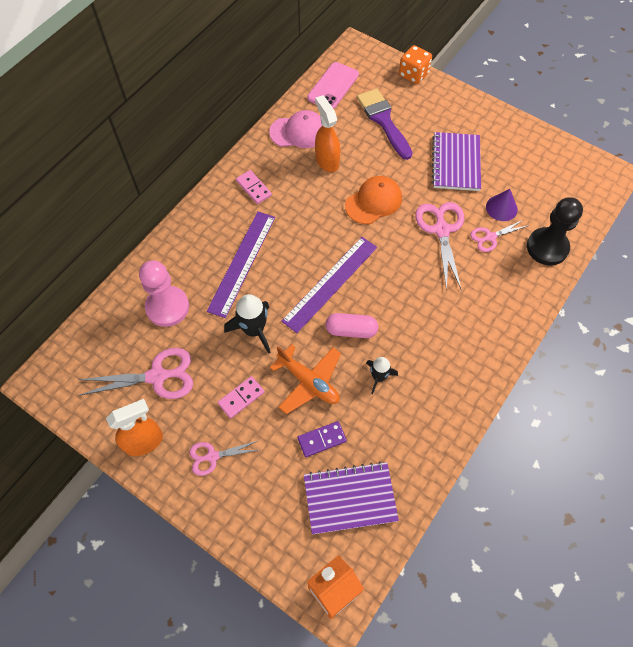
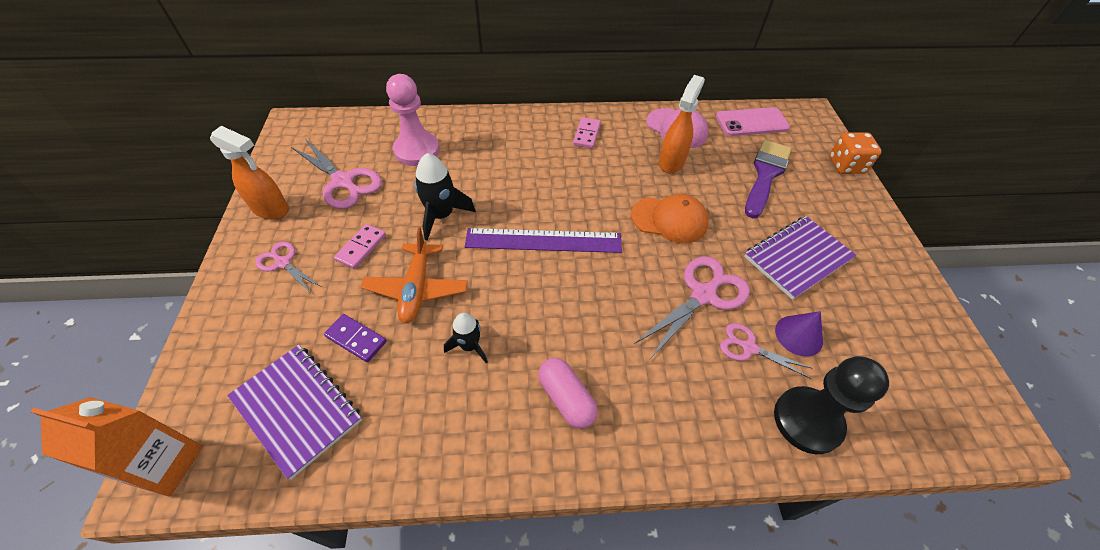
camera: 50 degrees right, 10 degrees down
(241, 398) = (361, 247): pink domino -> pink domino turned 75 degrees counterclockwise
(242, 263) = (504, 169): purple ruler -> none
(351, 330) = (505, 288): pink capsule -> pink capsule (566, 398)

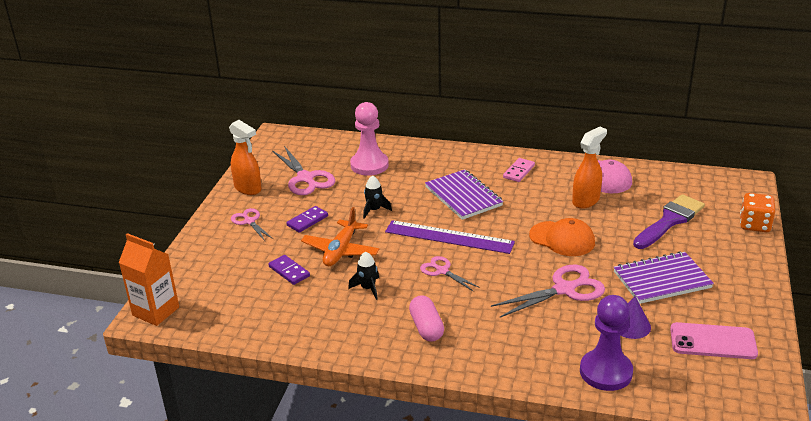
camera: 20 degrees right, 20 degrees down
(297, 409) = (241, 300): purple notebook -> purple notebook (463, 196)
(361, 247) = (307, 221): pink domino -> purple domino
(441, 215) = (374, 210): black rocket -> black rocket, size x0.63
(748, 347) = (583, 325): pink scissors -> pink scissors (442, 271)
(752, 122) = (681, 181): pink phone -> pink phone (713, 341)
(807, 421) = (605, 372): black pawn -> purple pawn

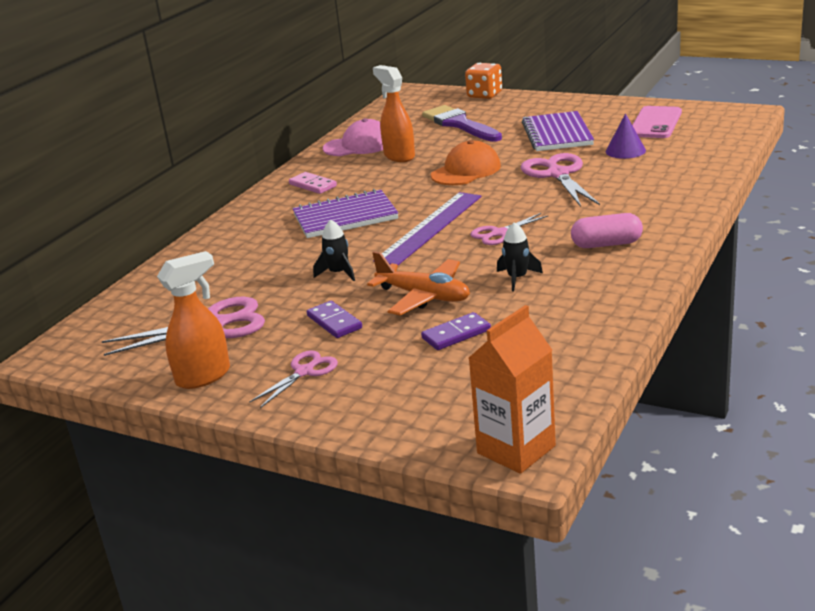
camera: 75 degrees left, 5 degrees down
(249, 221) = (304, 372): pink scissors -> pink scissors turned 150 degrees clockwise
(369, 165) = (218, 276): pink pawn -> none
(605, 372) = (694, 165): purple pawn -> none

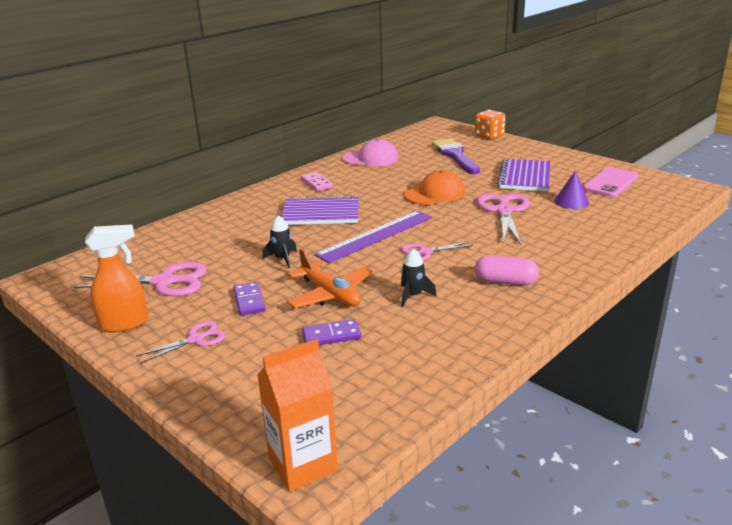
camera: 15 degrees right, 0 degrees up
(399, 156) = (393, 172): orange spray bottle -> none

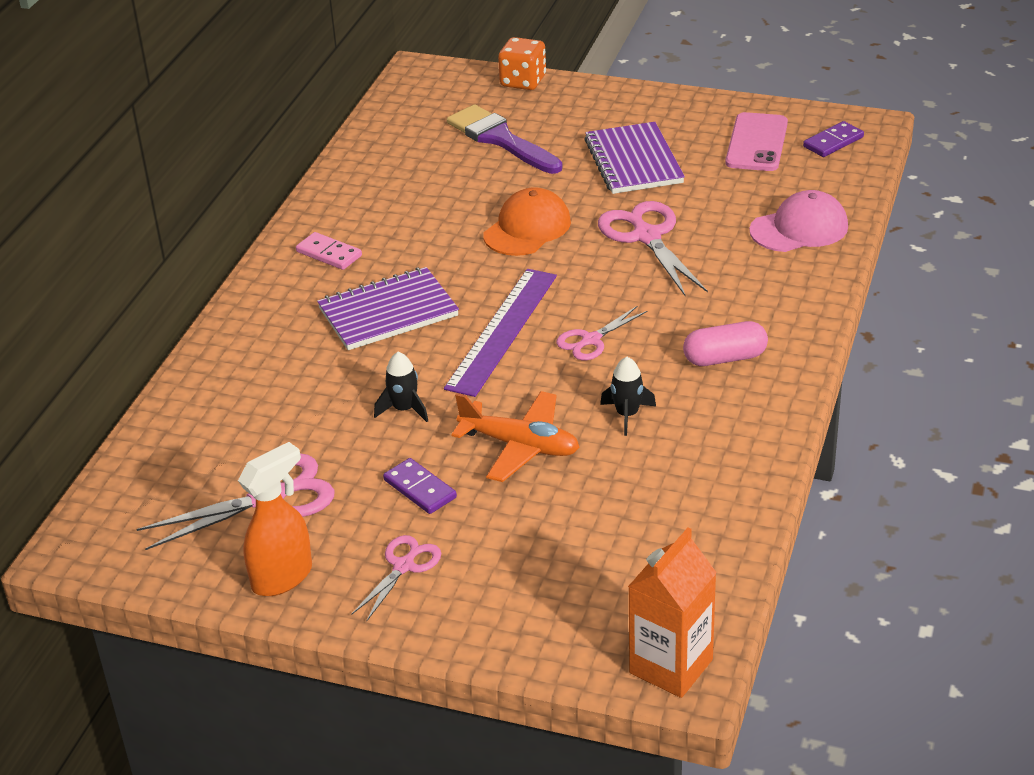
camera: 25 degrees left, 10 degrees up
(331, 335) = (571, 504): purple domino -> purple domino (833, 142)
(371, 158) = (372, 178): pink cap -> pink cap (799, 228)
(571, 201) = (725, 194): purple cone -> none

